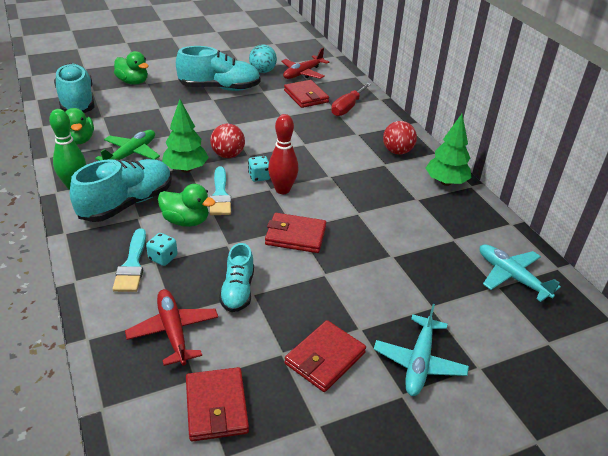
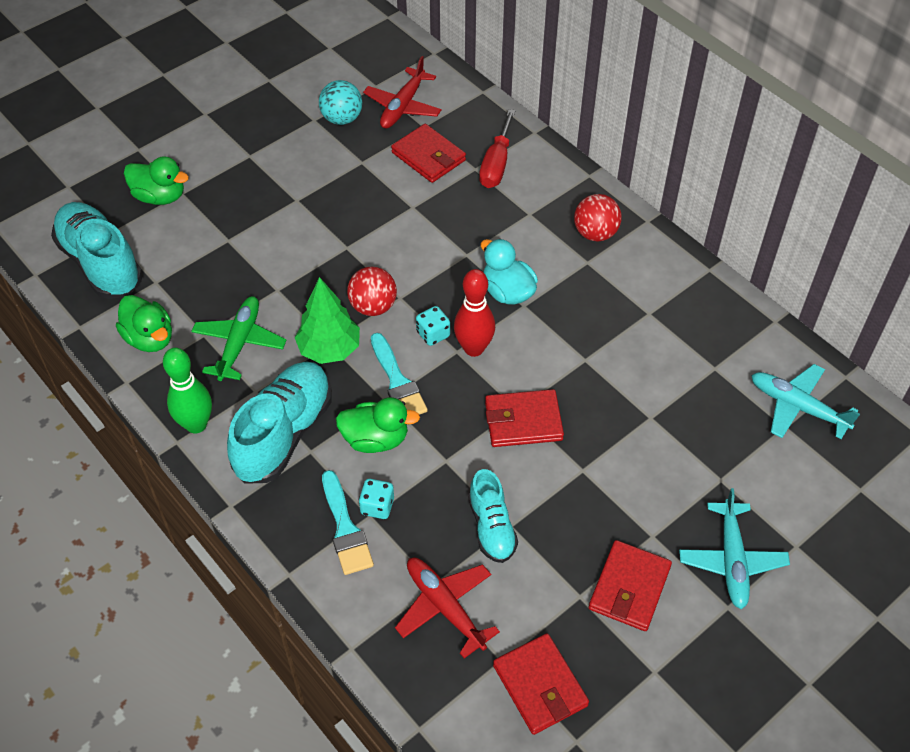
camera: 15 degrees left, 15 degrees up
(219, 88) = (296, 174): turquoise shoe -> none
(322, 167) = (507, 292): none -> turquoise duck
(445, 182) = (675, 273): green tree -> none

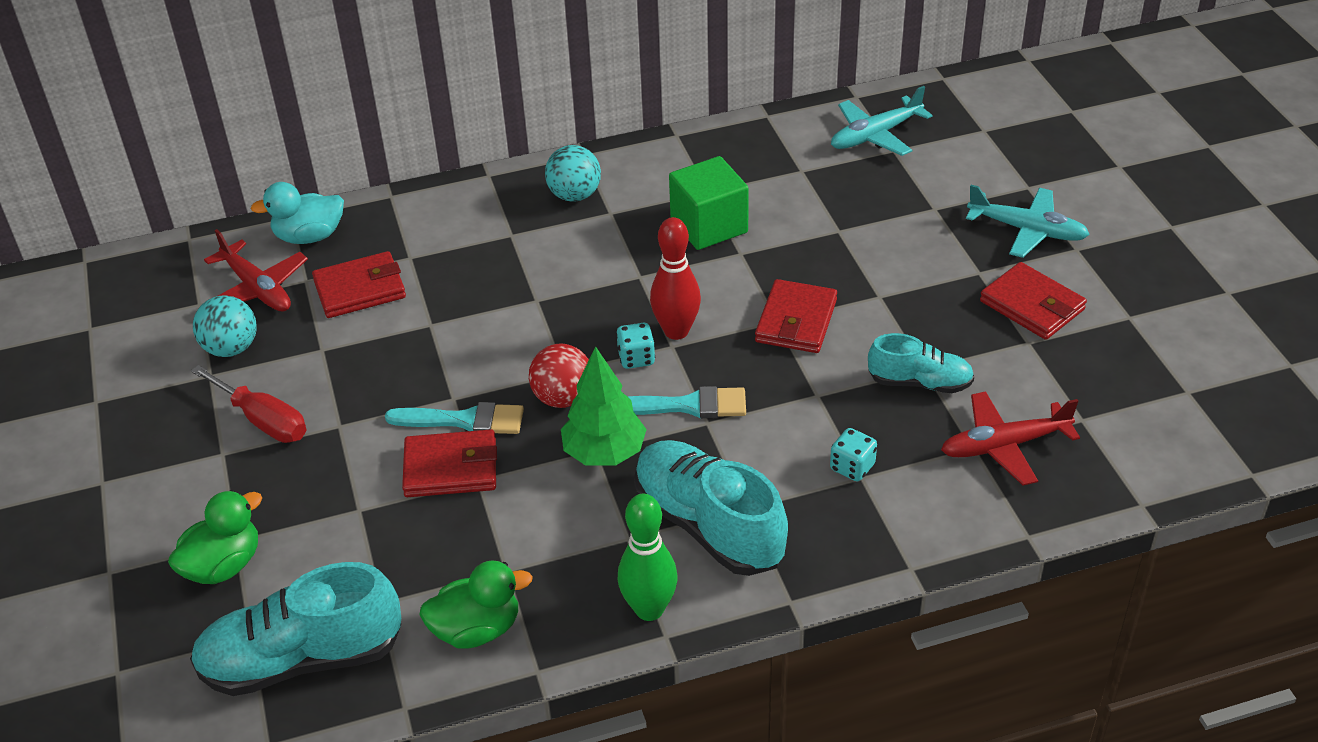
camera: 65 degrees left, 10 degrees down
(239, 343) = (543, 537): green plane -> none
(345, 529) = (870, 502): turquoise brush -> turquoise brush (464, 420)
(376, 439) = (759, 445): green duck -> none
(496, 164) = (416, 238): red screwdriver -> red screwdriver (263, 420)
(507, 292) = (613, 283): turquoise duck -> turquoise duck (309, 236)
(540, 686) = (1120, 400): red wallet -> red wallet (451, 468)
(595, 233) = (574, 195): red ball -> turquoise ball
(607, 328) = (709, 226): none -> green cube

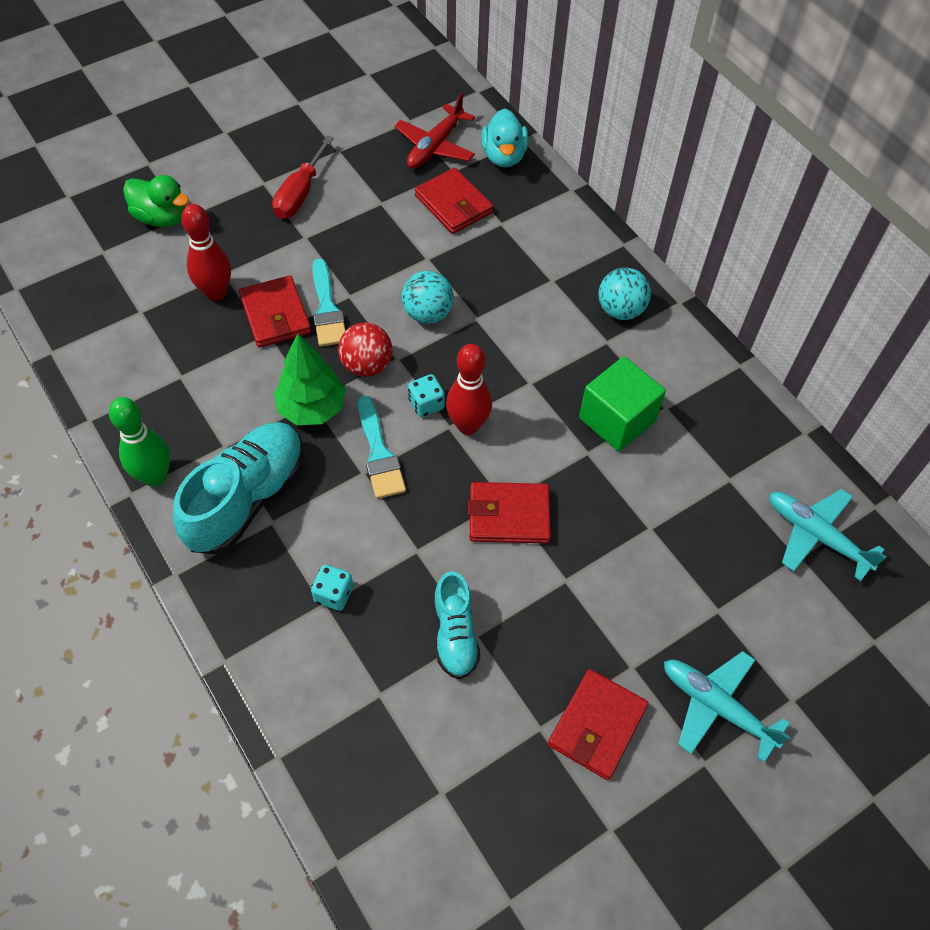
camera: 70 degrees right, 15 degrees up
(231, 348) = (368, 153): turquoise ball -> turquoise ball (428, 313)
(302, 659) = (87, 284): turquoise shoe -> none
(309, 236) = (504, 156): turquoise duck -> turquoise duck turned 150 degrees counterclockwise
(387, 521) = (216, 293): none -> red bowling pin
(477, 629) = (123, 373): green duck -> none
(1005, 445) = (389, 722): red plane -> none
(1026, 230) = (717, 707): turquoise plane -> turquoise plane turned 120 degrees clockwise

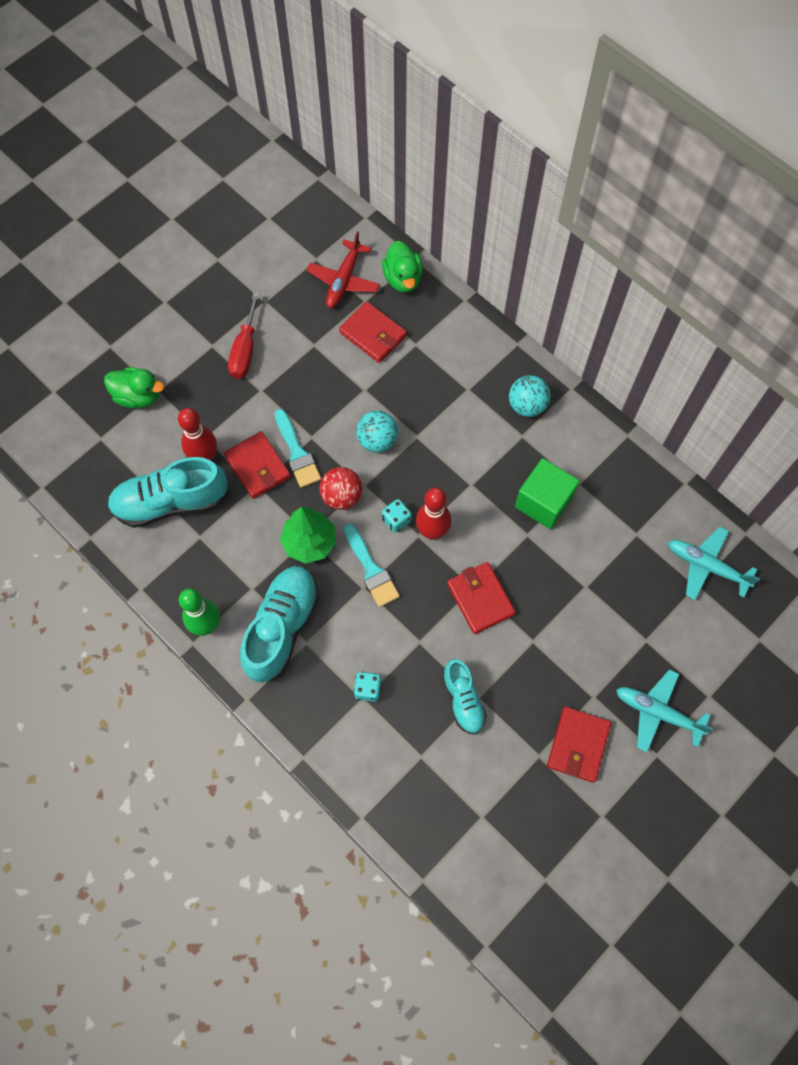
camera: 10 degrees left, 10 degrees up
(160, 333) = (171, 502): none -> turquoise shoe
(504, 156) = (403, 279): turquoise duck -> green duck
(509, 515) = (480, 599): red wallet -> red wallet turned 75 degrees clockwise

